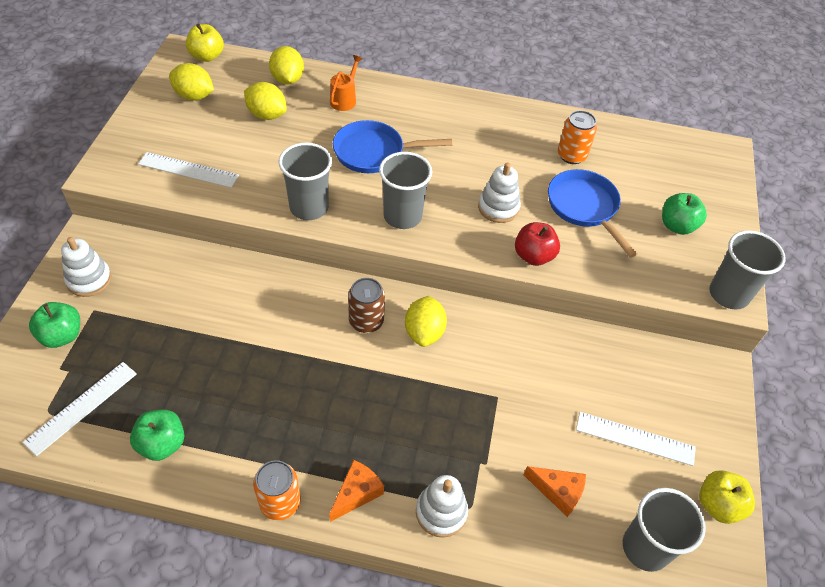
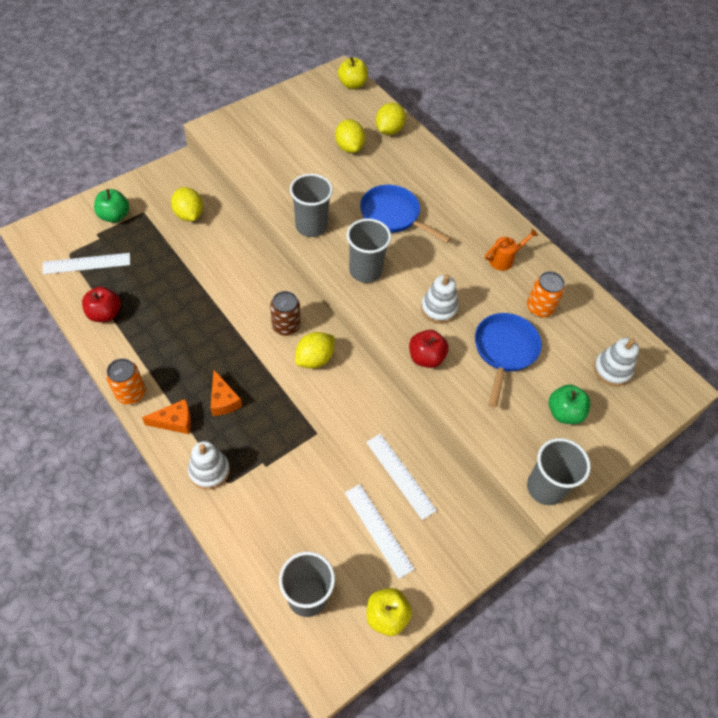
camera: 40 degrees right, 5 degrees up
(89, 280) = (158, 192): white stacking toy -> white stacking toy (612, 370)
(162, 444) = (105, 314): green apple -> red apple
(188, 169) = (264, 156): white ruler -> white ruler (400, 475)
(194, 96) = (316, 108): yellow lemon -> yellow lemon (189, 215)
(345, 99) = (413, 166): orange watering can -> orange watering can (504, 259)
(558, 492) = (290, 518): orange cheese -> orange cheese (223, 400)

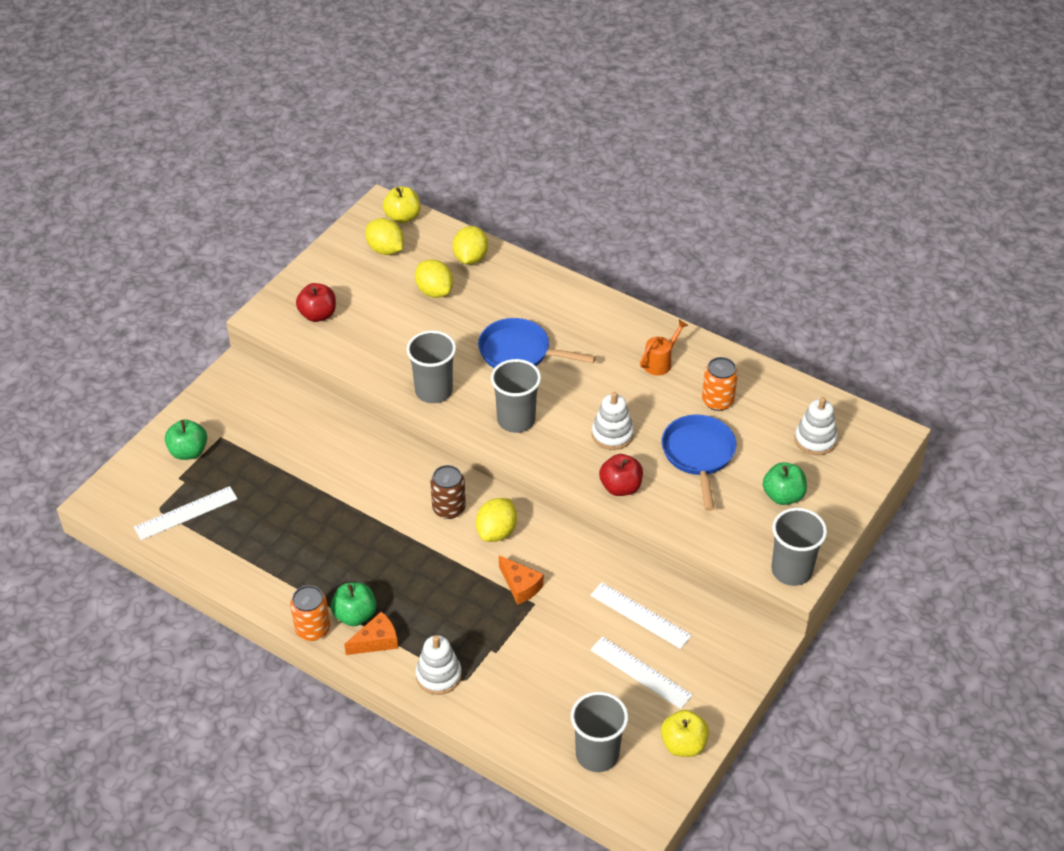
camera: 15 degrees left, 10 degrees down
(105, 314) = (238, 559): red apple -> red apple (318, 315)
(169, 392) = (355, 615): none -> green apple
(189, 215) = (276, 424): yellow lemon -> yellow lemon (385, 249)
(223, 400) = (418, 604): orange cheese -> orange cheese (520, 586)

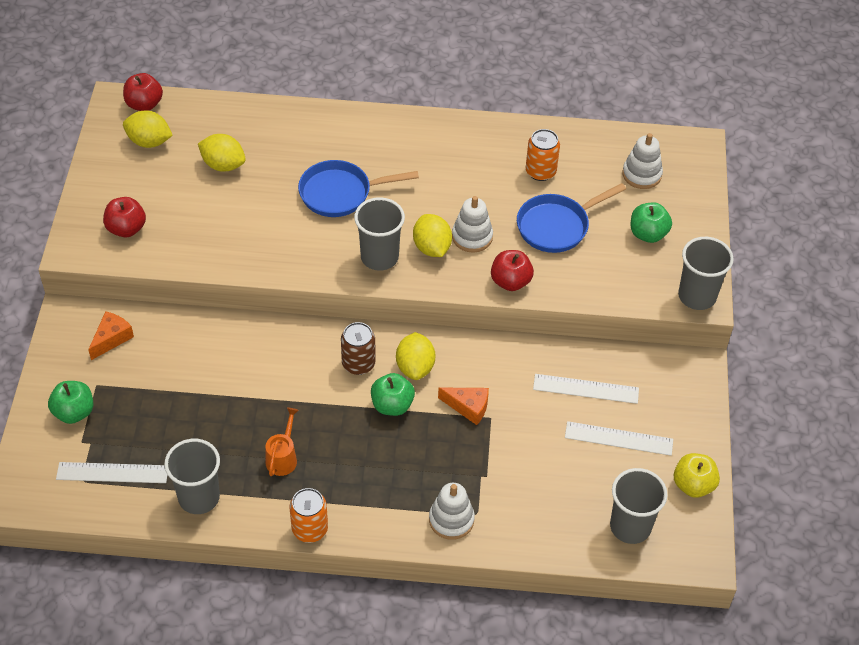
camera: 30 degrees left, 5 degrees up
(186, 513) = (112, 472): white ruler -> white ruler turned 60 degrees clockwise
(355, 615) = (340, 499): green apple -> green apple (392, 405)
(376, 641) = (375, 514): orange cheese -> orange cheese (111, 338)
(402, 217) = (144, 104): yellow apple -> red apple
(434, 391) = (287, 259): grey cup -> grey cup (199, 497)
(470, 258) = (236, 121): yellow lemon -> yellow lemon (432, 248)
(660, 362) = (469, 155): orange watering can -> orange watering can (283, 457)
(698, 455) = (556, 226): blue pan -> blue pan turned 90 degrees counterclockwise

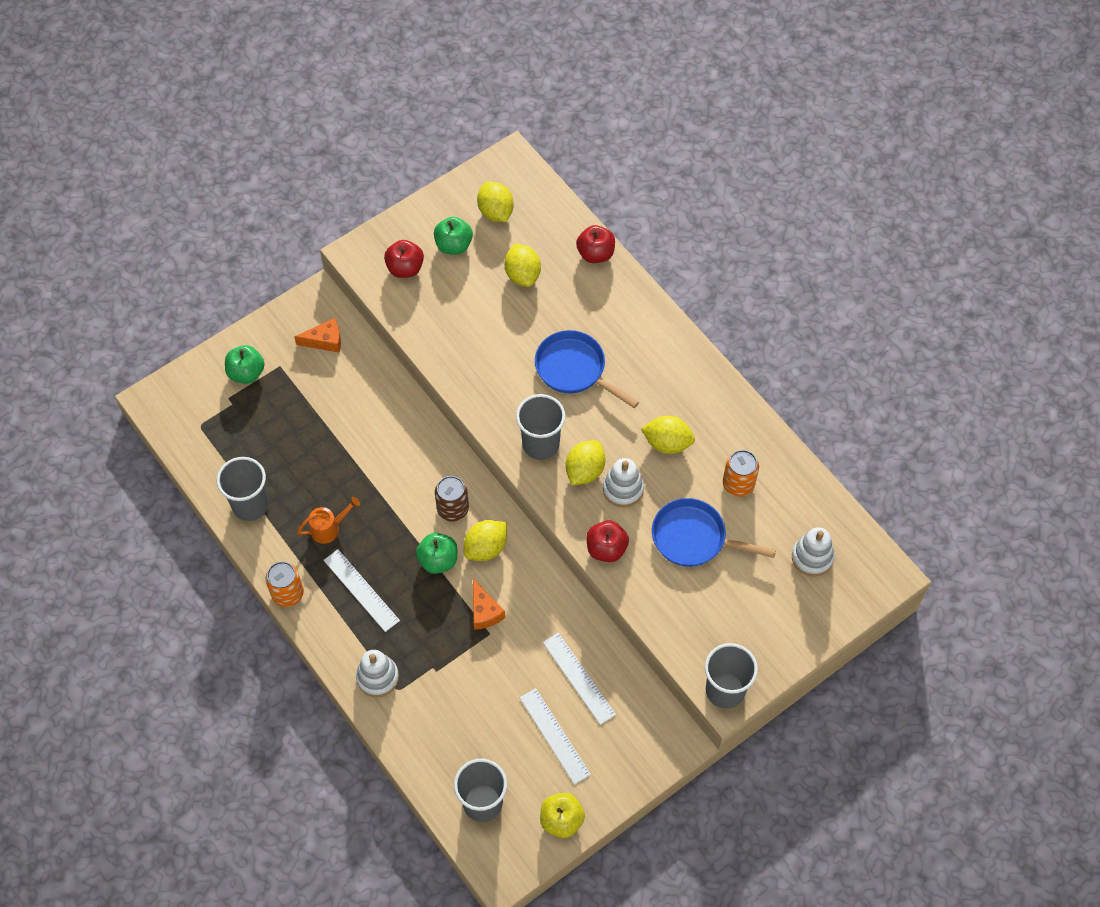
camera: 50 degrees right, 10 degrees up
(112, 472) = (222, 437): white ruler -> white ruler (361, 590)
(144, 104) = (526, 178): red apple -> red apple (595, 254)
(463, 185) = (667, 443): none -> yellow lemon
(648, 234) = (753, 608): green apple -> green apple (453, 245)

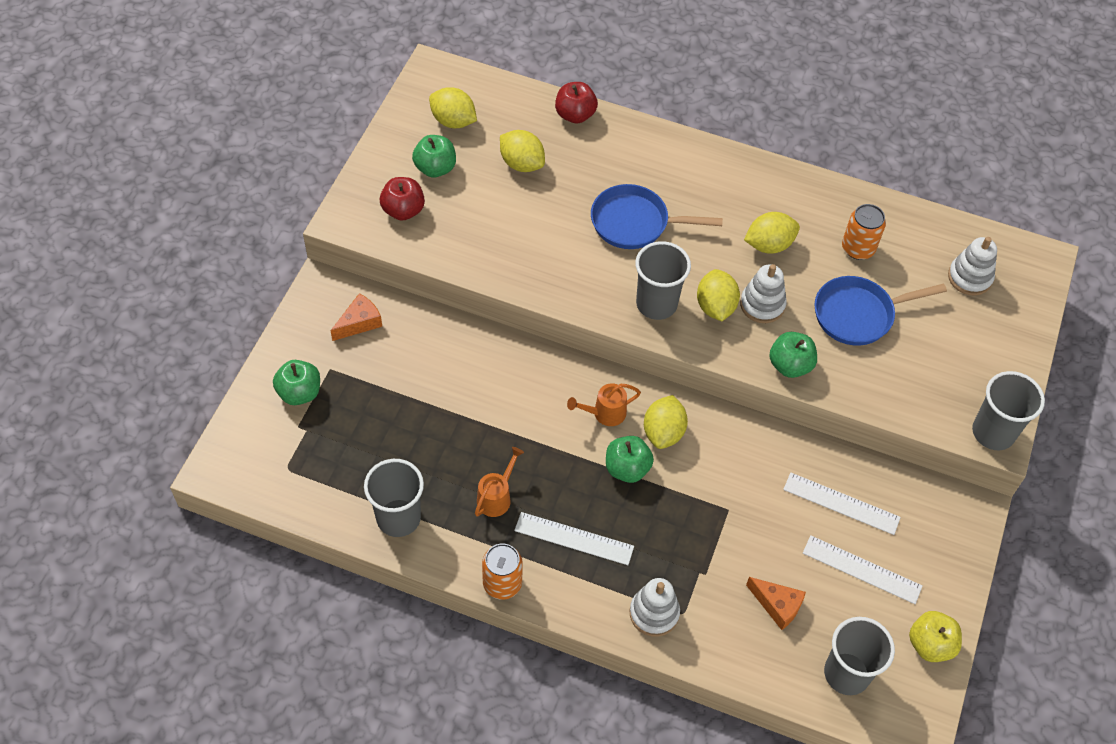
camera: 35 degrees left, 5 degrees down
(453, 509) = (604, 413): brown can -> orange watering can
(484, 611) = (707, 491): orange cheese -> orange cheese (777, 605)
(606, 549) = (790, 365): red apple -> green apple

